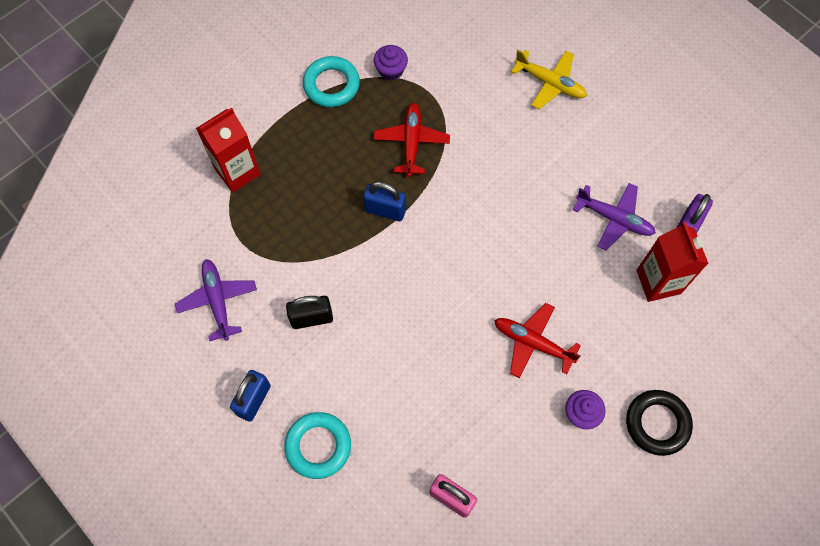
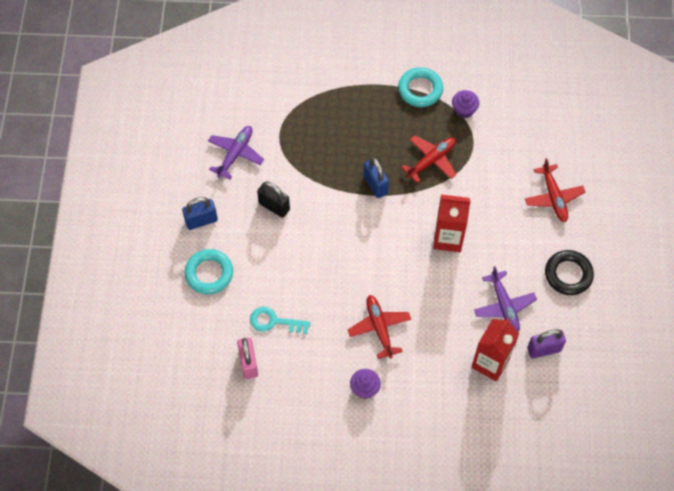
camera: 45 degrees right, 5 degrees down
(237, 171) = (316, 94): red carton -> red carton (448, 238)
(432, 432) = (274, 321): none -> turquoise key
(550, 83) = (553, 197): yellow plane -> red plane
(657, 423) = (401, 433): black ring -> black ring (568, 274)

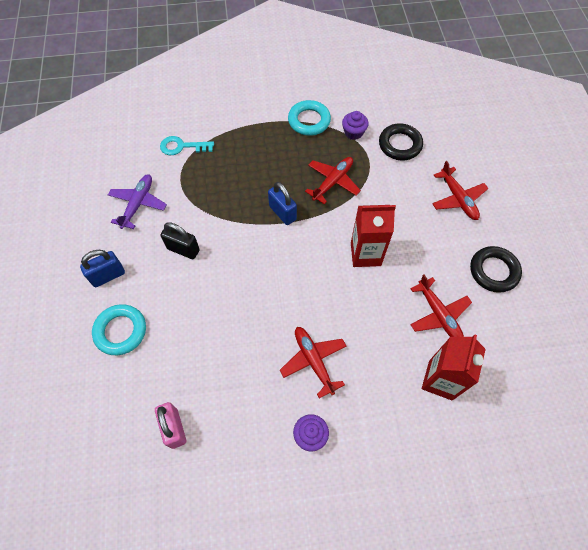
camera: 10 degrees left, 0 degrees up
(274, 321) = (198, 373): turquoise key -> turquoise key (182, 147)
(504, 306) = (438, 314): purple plane -> red plane
(509, 131) = (400, 145): none -> black ring
(544, 349) = (492, 355): purple padlock -> none

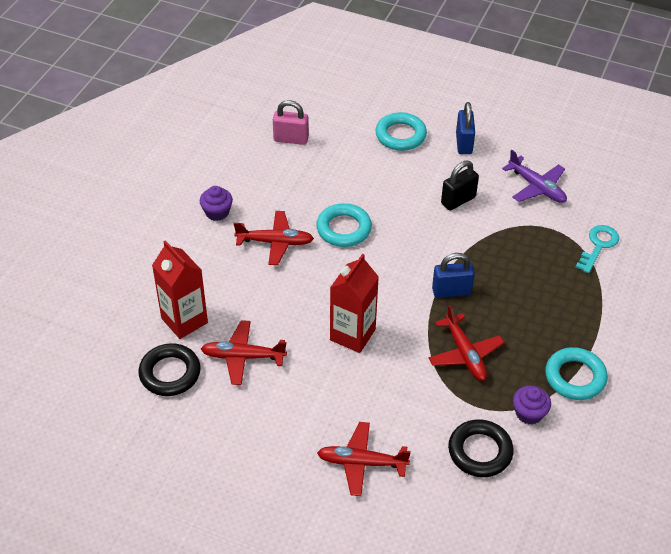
camera: 120 degrees right, 15 degrees down
(265, 316) = (344, 229): none -> turquoise ring
(493, 271) = (249, 435): black ring -> black ring (170, 373)

